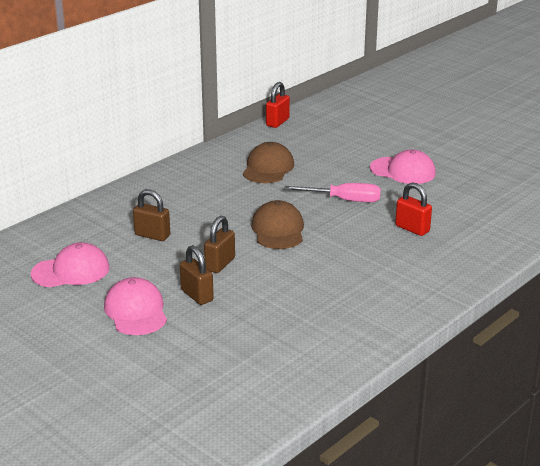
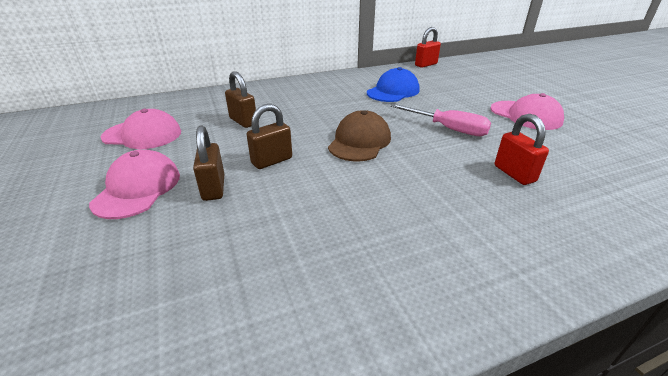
camera: 25 degrees right, 5 degrees up
(268, 168) = (393, 91): brown cap -> blue cap

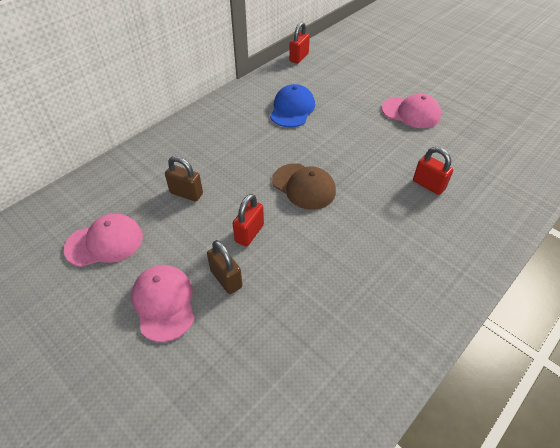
camera: 25 degrees left, 15 degrees up
(272, 161) = (249, 233): brown padlock -> red padlock
(359, 141) = (304, 186): brown cap -> brown cap turned 135 degrees clockwise
(448, 129) = (362, 148): pink screwdriver -> none

